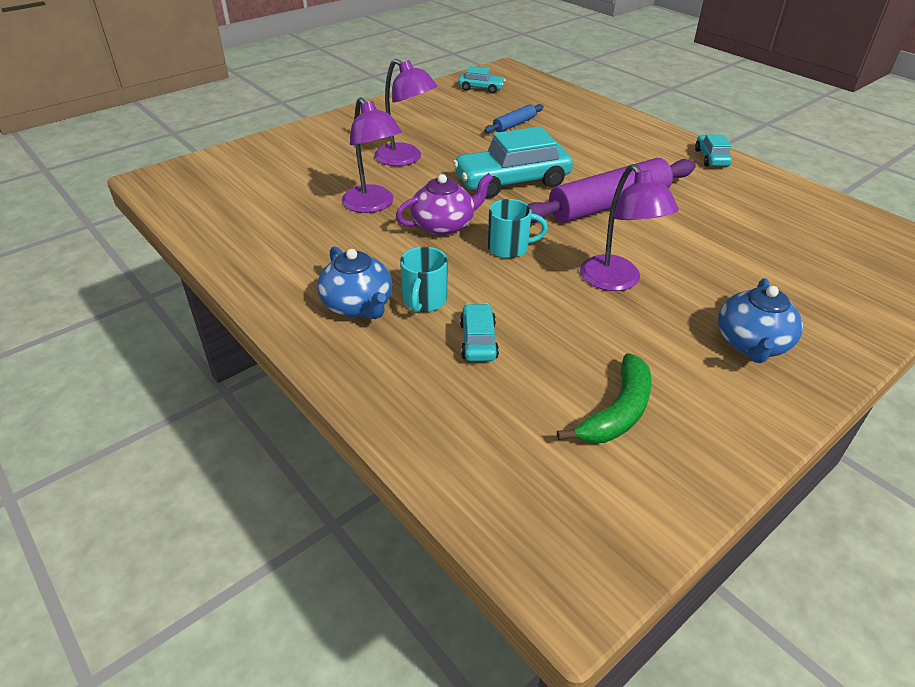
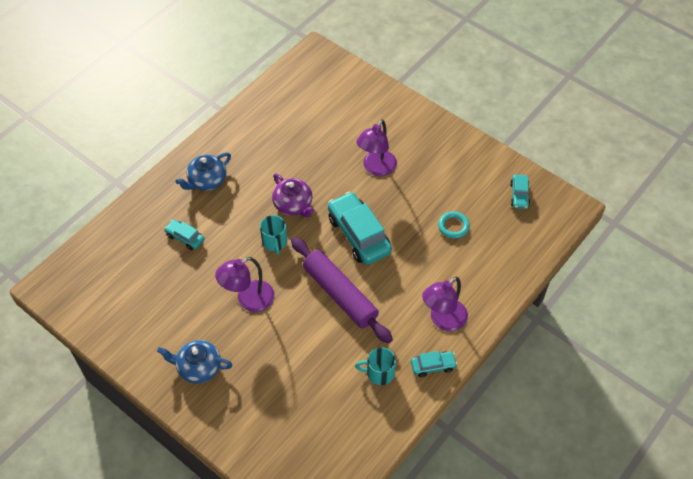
camera: 80 degrees right, 15 degrees up
(373, 205) = (310, 164): purple lamp -> purple lamp (443, 320)
(424, 301) = (215, 208): turquoise mug -> turquoise mug (379, 373)
(478, 340) = (185, 237): turquoise car -> turquoise car turned 135 degrees counterclockwise
(514, 124) = (453, 226): blue rolling pin -> turquoise ring
(617, 412) = (139, 301): green banana -> none

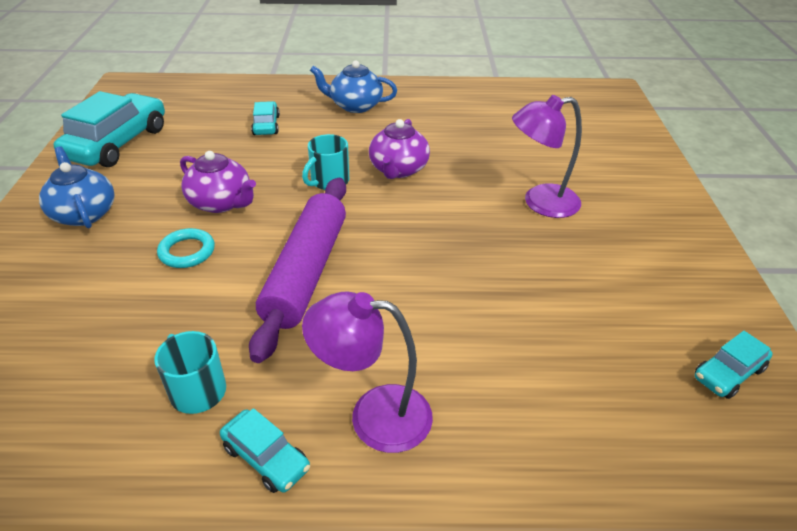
camera: 50 degrees right, 15 degrees down
(248, 300) = (221, 203): purple lamp -> purple teapot
(358, 235) = (422, 239): turquoise car -> turquoise car (117, 143)
(453, 226) = (560, 325): turquoise ring -> turquoise ring (187, 252)

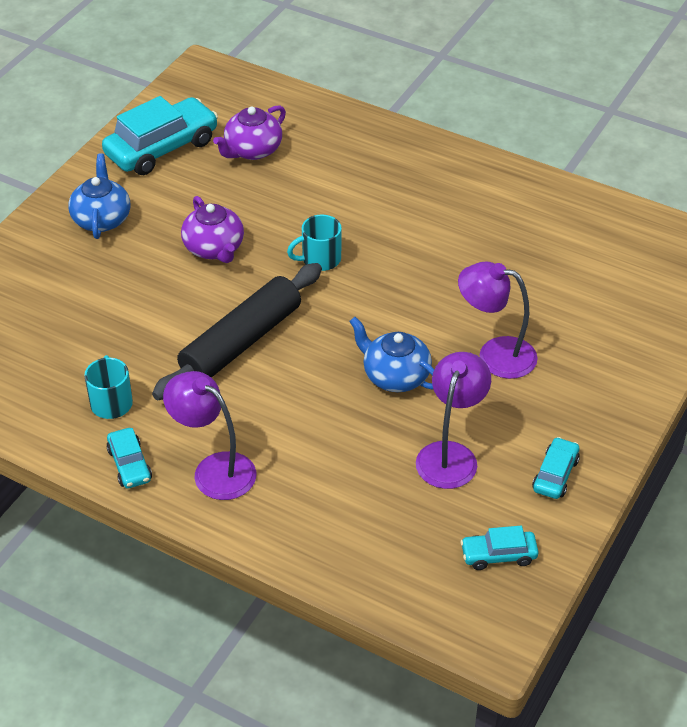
camera: 30 degrees right, 5 degrees up
(187, 252) = (161, 287): turquoise ring -> none
(266, 125) = (306, 171): turquoise car -> turquoise car (555, 475)
(306, 272) = (241, 342): purple rolling pin -> black rolling pin
(355, 106) = (411, 174): blue teapot -> blue teapot (395, 376)
(398, 169) = (393, 269): purple teapot -> purple teapot (252, 150)
(589, 297) = (450, 455): none -> purple lamp

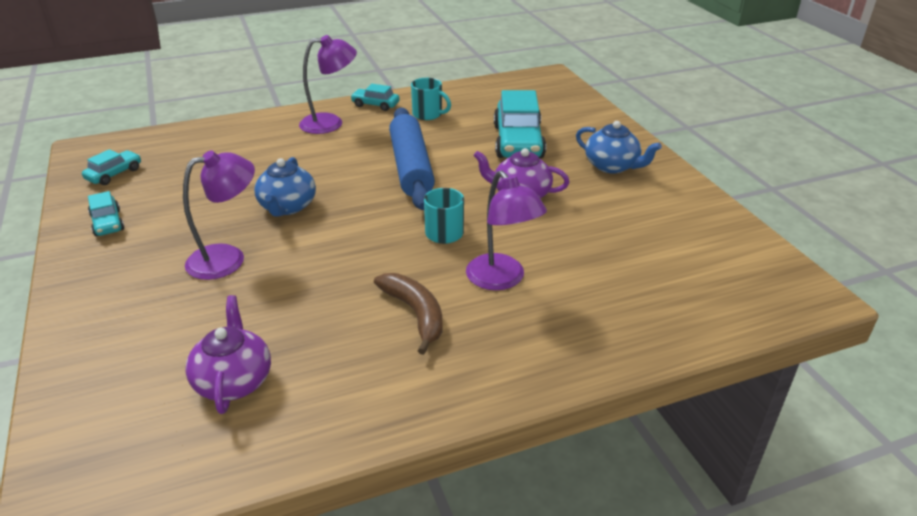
camera: 130 degrees right, 10 degrees down
(161, 148) = (684, 222): turquoise car -> turquoise car (518, 142)
(241, 342) = (411, 167): black rolling pin -> blue rolling pin
(252, 150) = (633, 264): purple teapot -> purple teapot (234, 380)
(395, 376) = (287, 207): blue teapot -> blue teapot turned 105 degrees clockwise
(427, 218) = (415, 314): none -> brown banana
(450, 455) = (197, 194): purple lamp -> purple lamp (502, 280)

